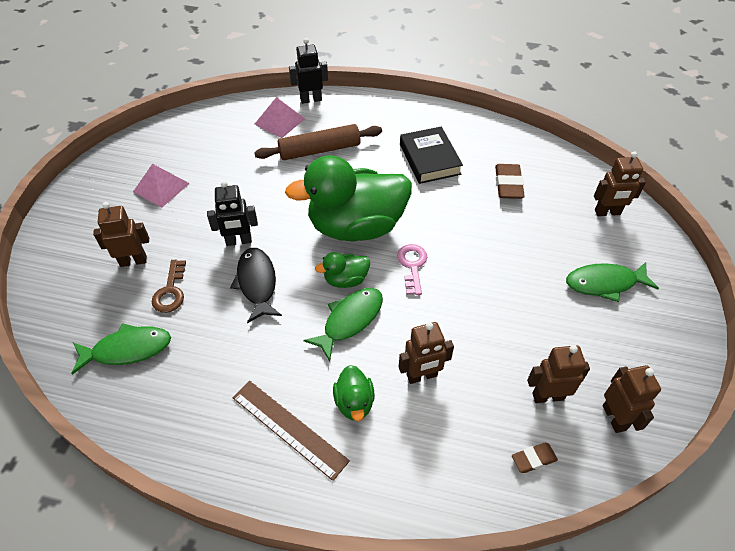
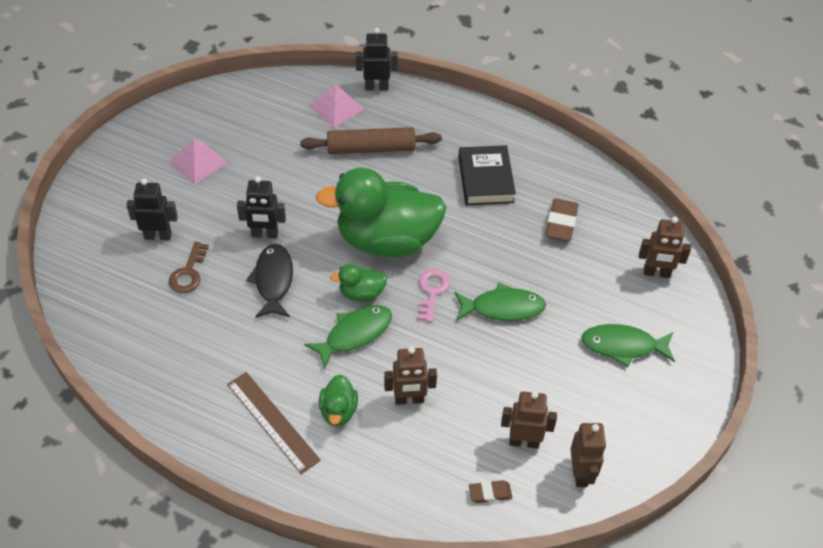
camera: 10 degrees right, 0 degrees up
(127, 349) = (139, 321): green fish -> green fish (503, 308)
(133, 261) = (158, 235): brown robot -> black robot

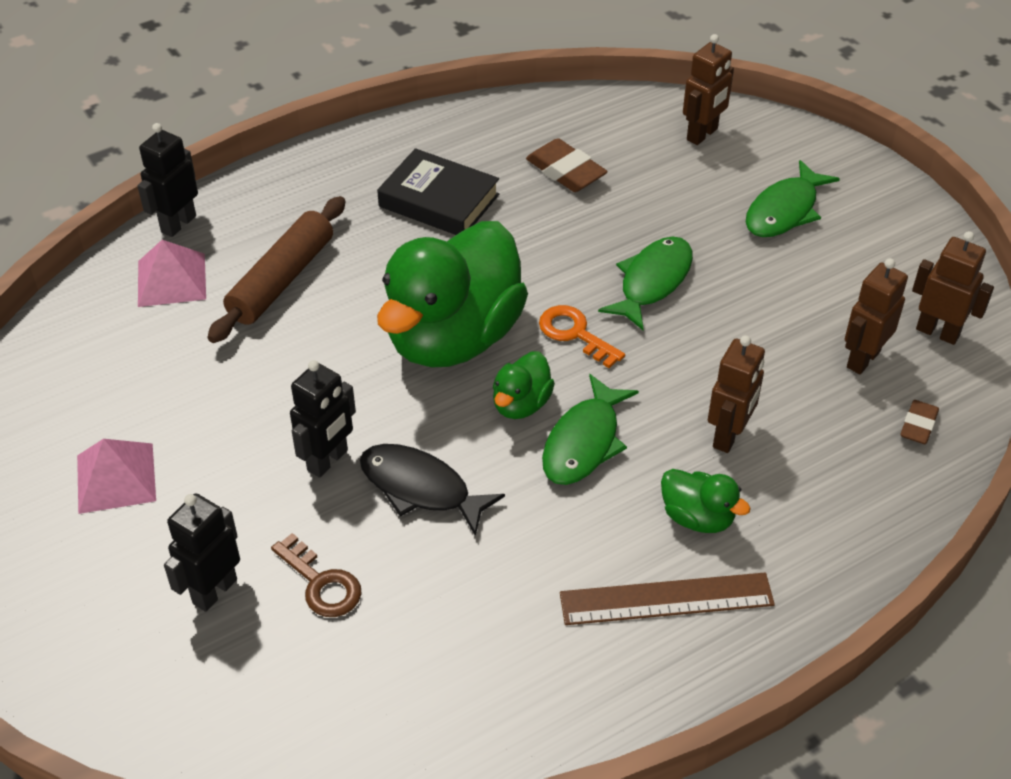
camera: 55 degrees left, 5 degrees down
(355, 334) = (584, 442): green fish -> green fish turned 150 degrees counterclockwise
(432, 291) = (575, 334): pink key -> orange key

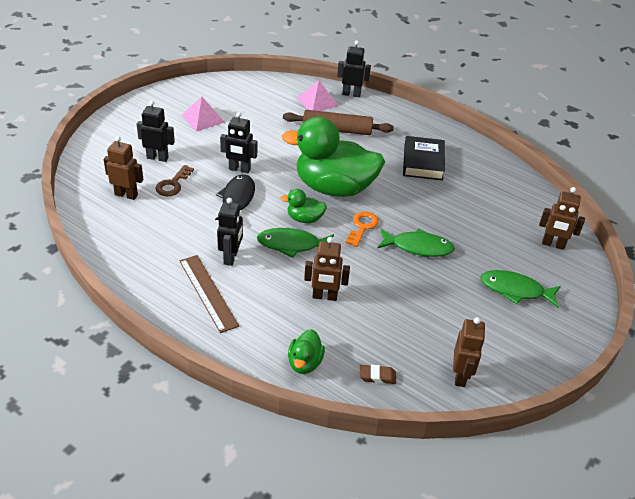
camera: 65 degrees right, 5 degrees down
(565, 171) = (478, 199): brown eraser -> none
(584, 540) = (231, 257): none -> black robot
(697, 517) = (264, 294): green duck -> green duck (305, 363)
(862, 359) = (415, 343): brown robot -> brown robot (126, 195)

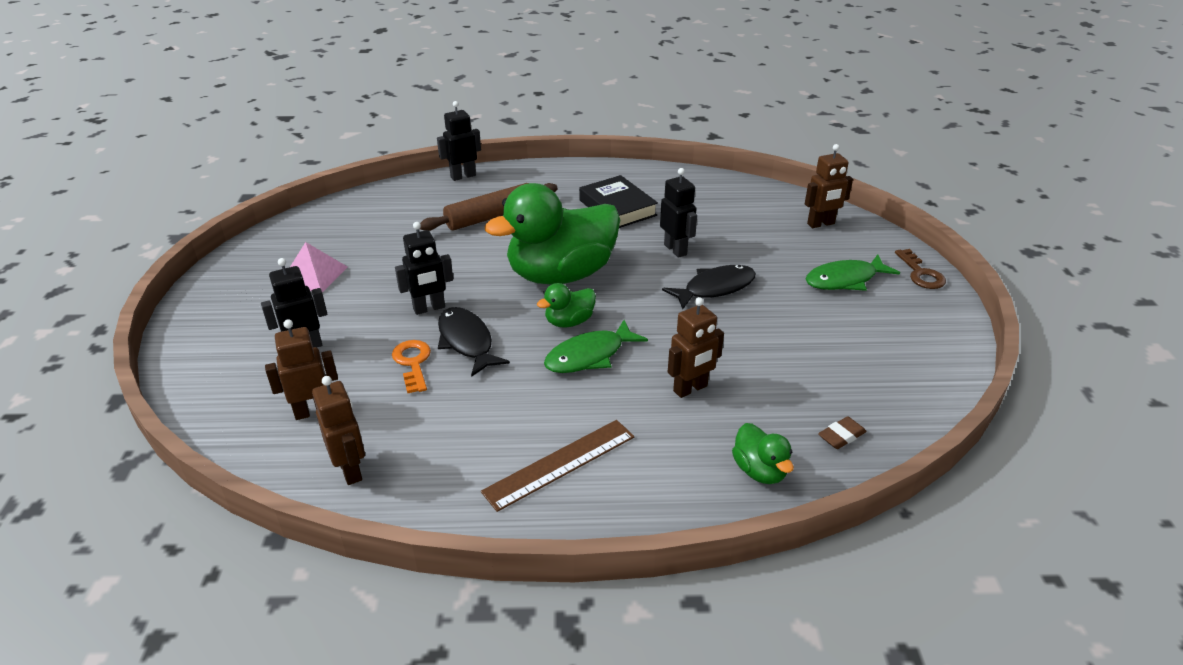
camera: 35 degrees left, 5 degrees down
(173, 184) = (363, 366): brown key -> brown key (921, 274)
(208, 292) = (560, 464): brown ruler -> brown ruler turned 60 degrees counterclockwise
(231, 257) = (538, 408): black robot -> black robot (675, 250)
(317, 101) = (434, 199): pink pyramid -> none
(362, 227) = (638, 298): orange key -> orange key (413, 363)
(418, 247) = (715, 288): green fish -> black fish
(460, 376) = (906, 385): brown robot -> brown robot (351, 470)

